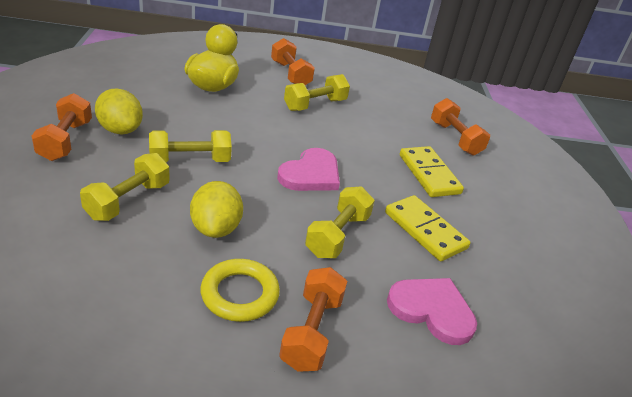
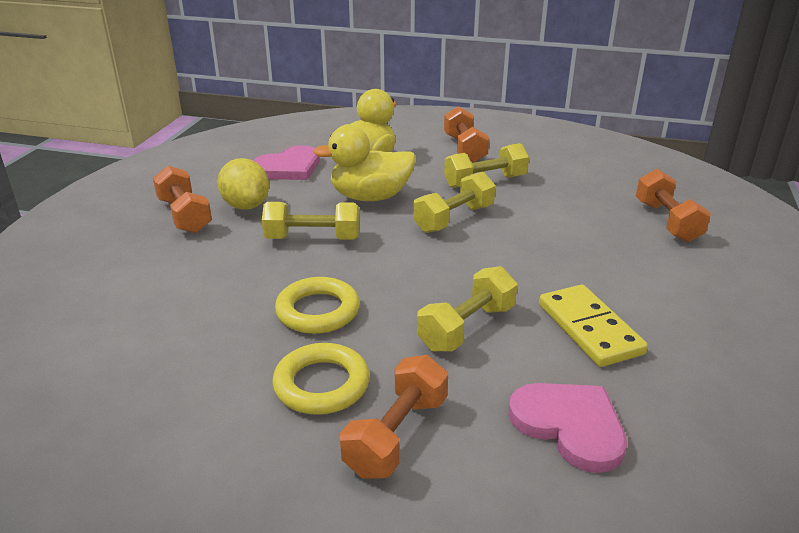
camera: 20 degrees right, 5 degrees down
(65, 141) = (184, 215): orange dumbbell -> orange dumbbell turned 45 degrees counterclockwise
(128, 201) = (229, 277): yellow dumbbell -> yellow dumbbell (454, 219)
(216, 228) = (318, 311): yellow lemon -> yellow ring
(227, 120) = (370, 197): none -> yellow duck
(311, 174) = (454, 257): pink heart -> pink heart (289, 168)
(429, 174) = (616, 262): yellow domino -> none

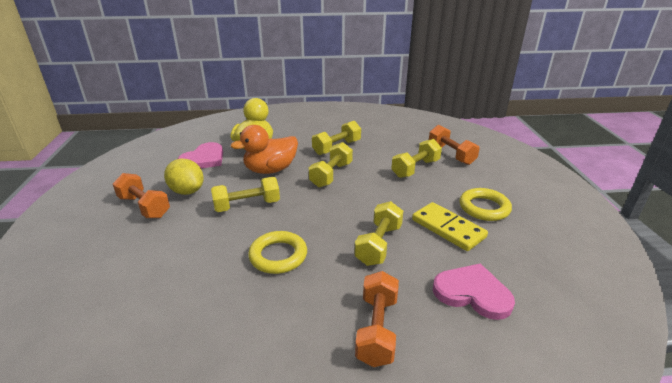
camera: 20 degrees left, 0 degrees up
(321, 384) = (309, 307): yellow ring -> yellow ring (484, 208)
(370, 197) = (270, 170): yellow duck -> orange duck
(464, 149) = (312, 128): orange dumbbell -> none
(592, 232) = (415, 168): none -> yellow dumbbell

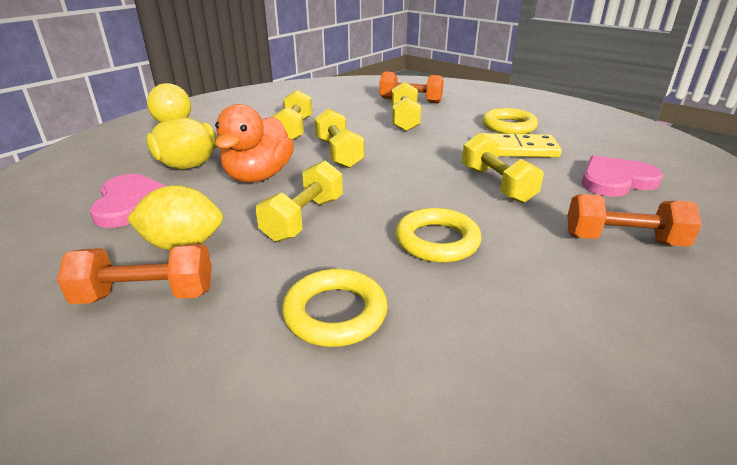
camera: 45 degrees left, 0 degrees up
(179, 259) = (335, 313): none -> yellow ring
(377, 329) = (623, 240): orange dumbbell -> orange dumbbell turned 45 degrees counterclockwise

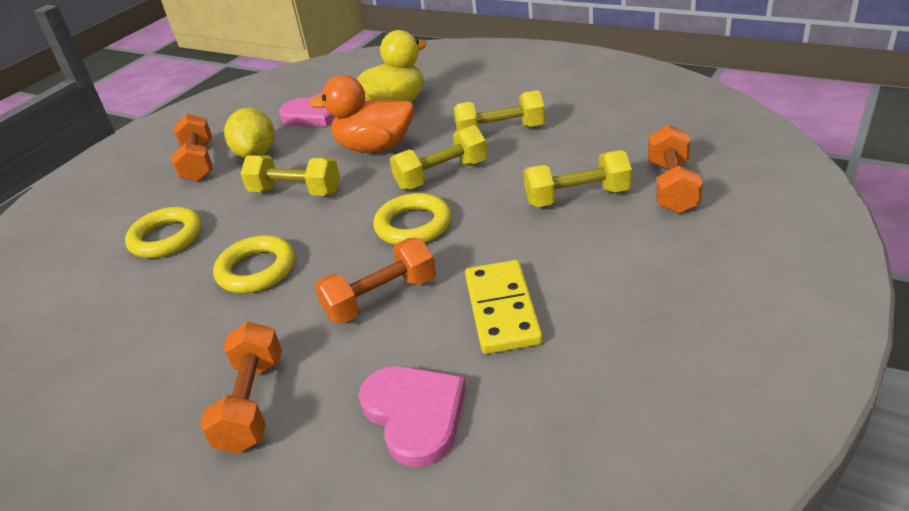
camera: 85 degrees right, 5 degrees up
(496, 184) = (381, 298): yellow dumbbell -> orange dumbbell
(508, 126) = (603, 297): yellow ring -> yellow ring (413, 225)

